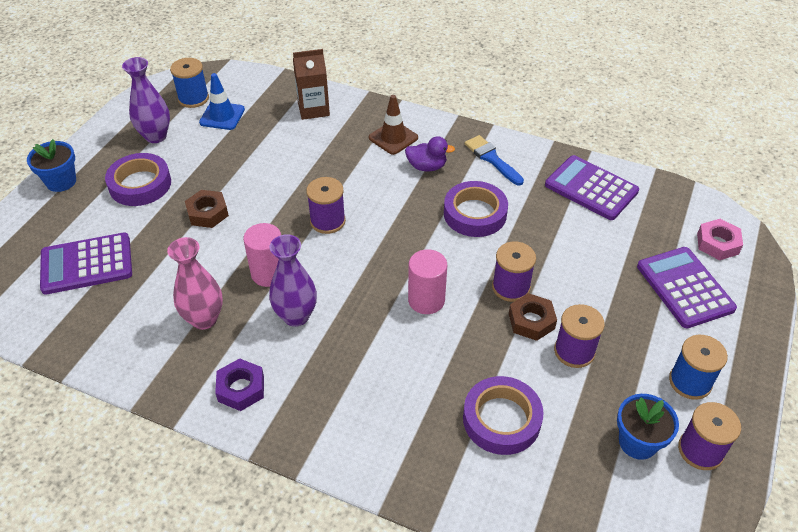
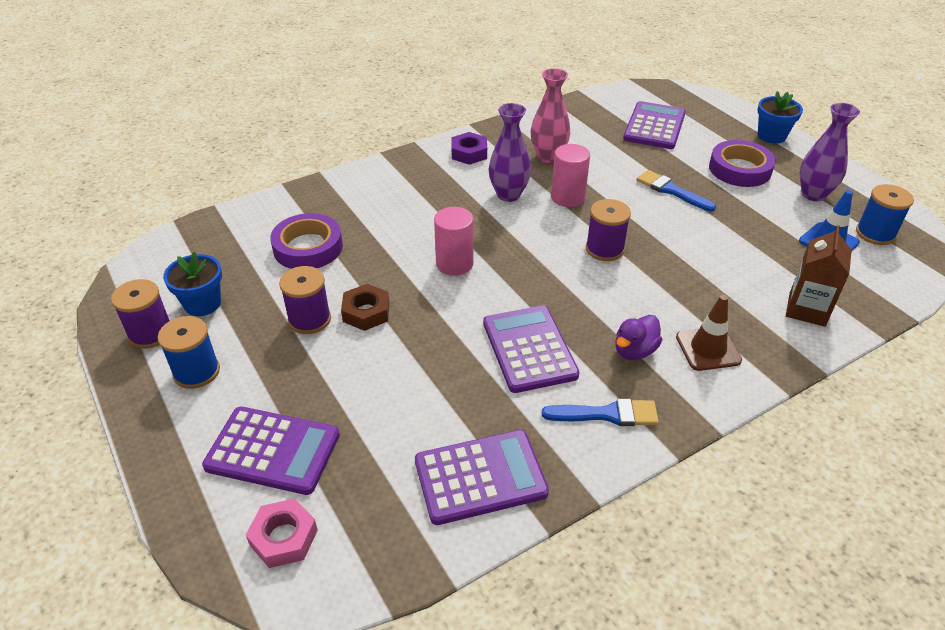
camera: 125 degrees right, 5 degrees down
(207, 213) = (671, 191): brown nut -> blue brush
(475, 214) = (529, 349): purple tape -> purple calculator
(511, 287) = (414, 321): purple spool -> none

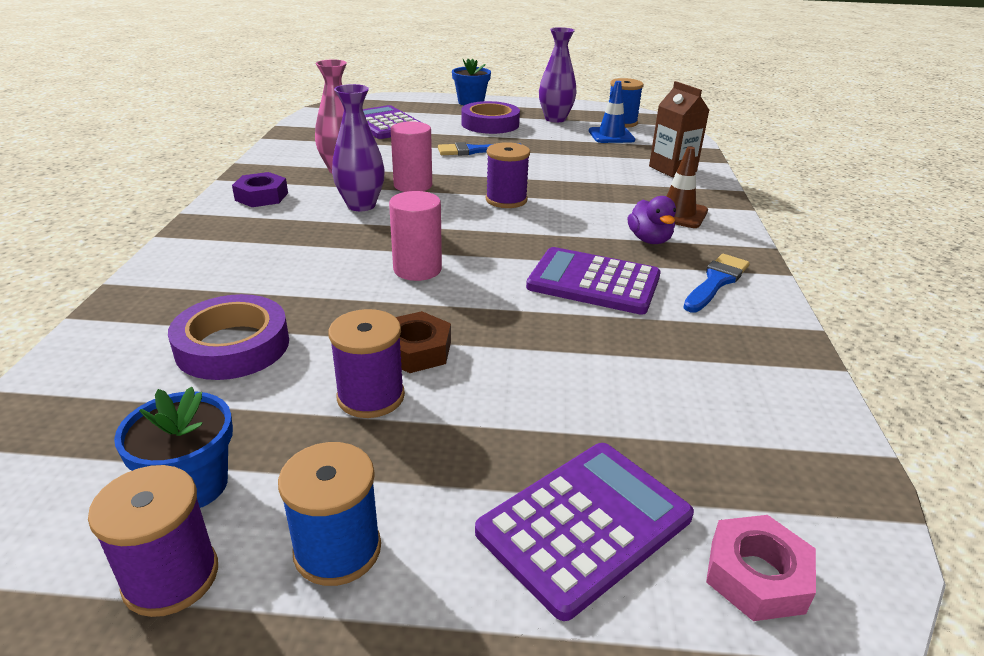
camera: 55 degrees left, 10 degrees down
(480, 477) = (749, 378): purple calculator -> none

